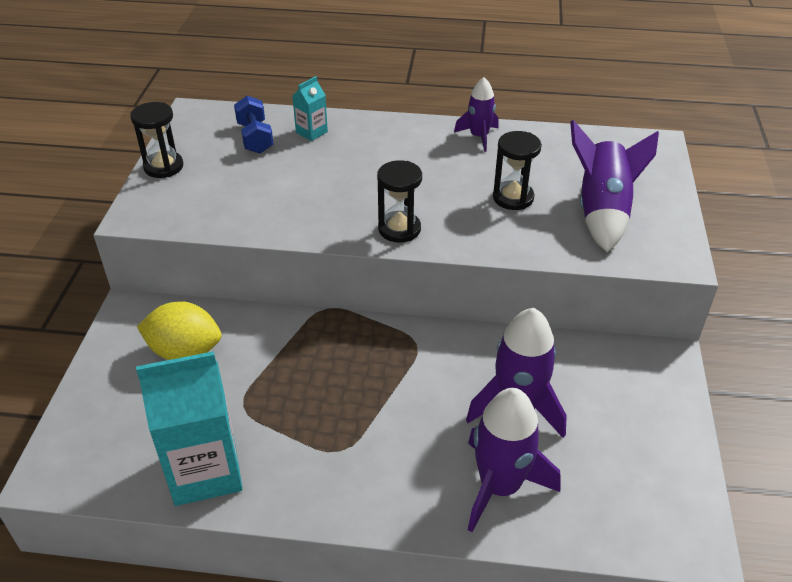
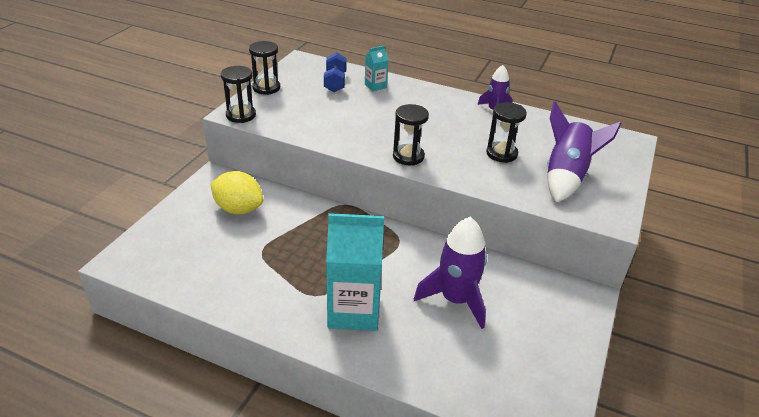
camera: 15 degrees right, 5 degrees down
(147, 218) = (241, 115): none -> black hourglass
(205, 471) = (218, 285): turquoise carton -> turquoise carton (353, 311)
(499, 486) = (419, 348): purple rocket -> none

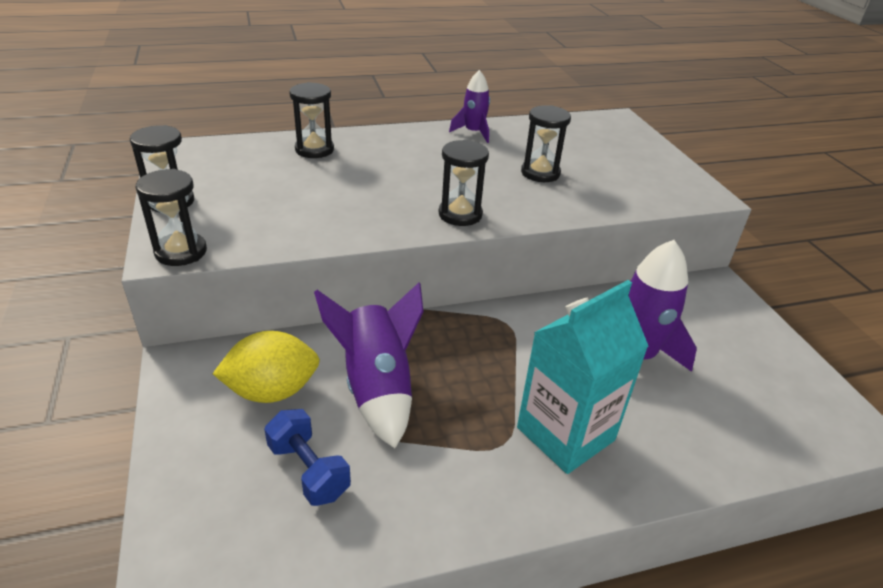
camera: 40 degrees left, 0 degrees up
(335, 82) = (258, 162): blue dumbbell -> blue dumbbell (309, 470)
(375, 86) = (314, 150): turquoise carton -> black hourglass
(566, 176) = (620, 172): purple rocket -> purple rocket (377, 387)

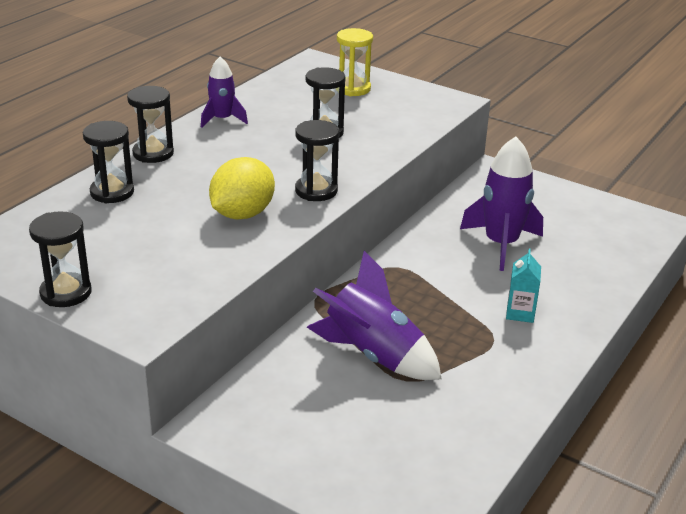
camera: 40 degrees left, 5 degrees down
(181, 252) = (153, 322): black hourglass -> black hourglass (153, 153)
(272, 391) = (305, 400): yellow lemon -> yellow lemon (242, 214)
(309, 470) = (403, 426): blue dumbbell -> none
(565, 434) = (520, 313): turquoise carton -> turquoise carton, size x0.47
(619, 150) = (353, 89): none -> yellow hourglass

